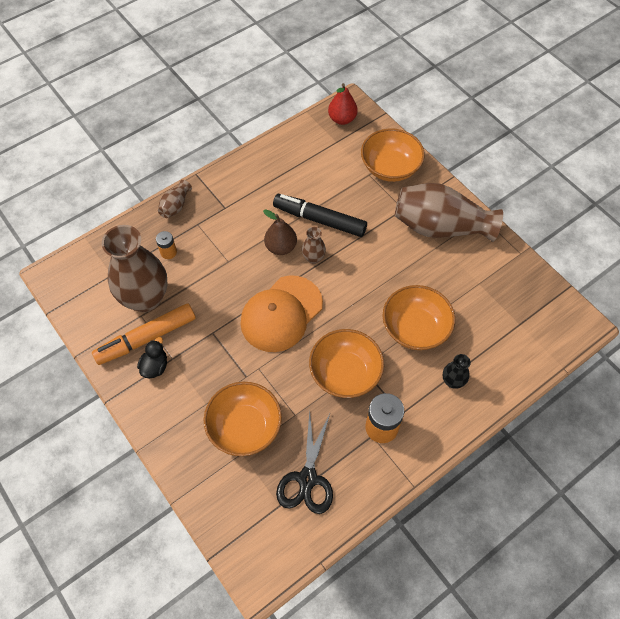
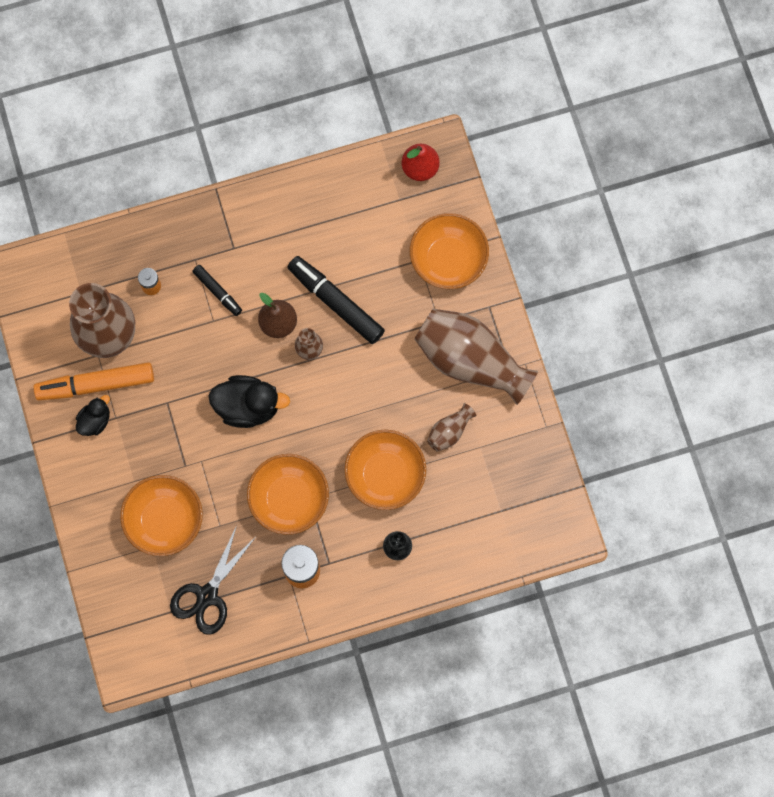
camera: 20 degrees right, 15 degrees up
(175, 206) = (178, 226): brown vase -> brown vase (449, 431)
(224, 240) = (217, 292): none -> black marker
(281, 314) = (248, 406): orange cap -> black duck

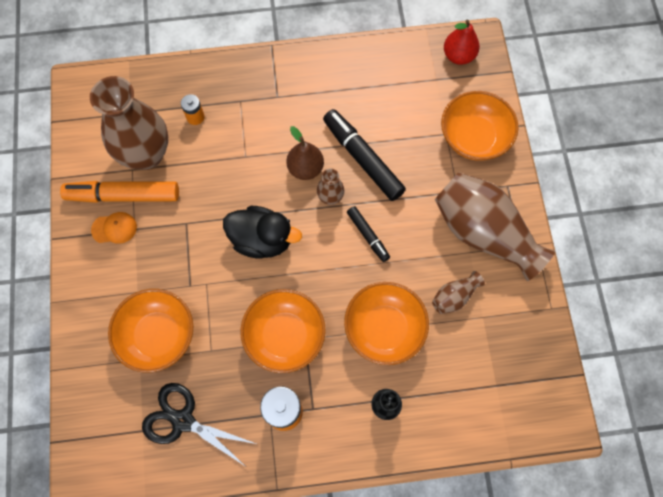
camera: 10 degrees right, 5 degrees down
(95, 420) = (114, 228): black duck -> orange cap
(207, 595) = (183, 420): black scissors -> black scissors turned 75 degrees clockwise
(217, 292) = (255, 132): black marker -> black marker (368, 236)

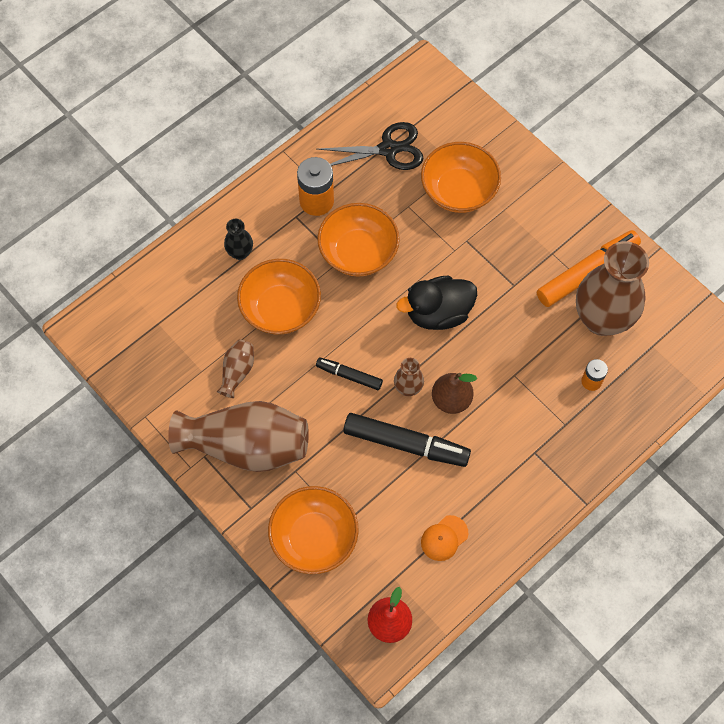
camera: 145 degrees right, 5 degrees down
(114, 228) = (568, 243): orange cap -> orange cap (444, 538)

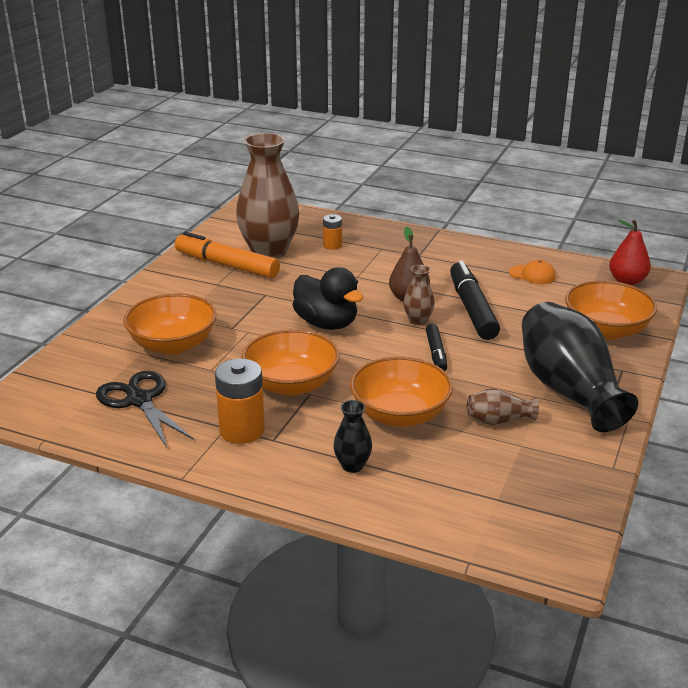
camera: 115 degrees left, 35 degrees down
(246, 446) = (568, 390): brown vase -> black vase

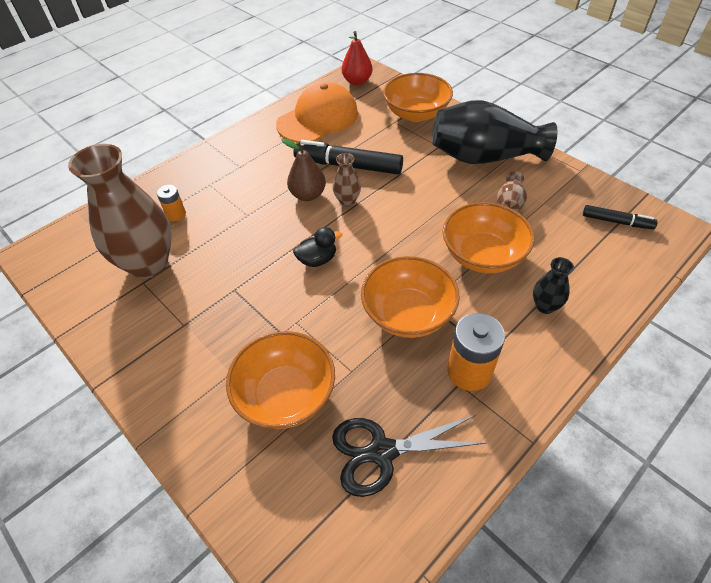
camera: 65 degrees left, 20 degrees up
(227, 265) = (149, 306): orange marker -> none
(326, 323) = (317, 260): black duck -> black duck, size x0.58
(436, 353) = (403, 206): black marker -> black marker (616, 222)
(532, 275) = (318, 119): orange cap -> orange cap, size x2.25

